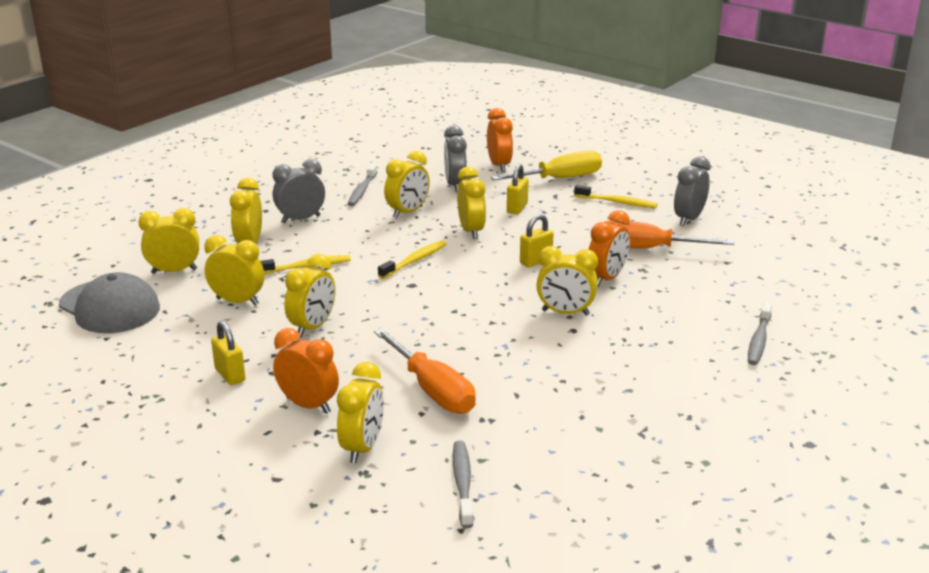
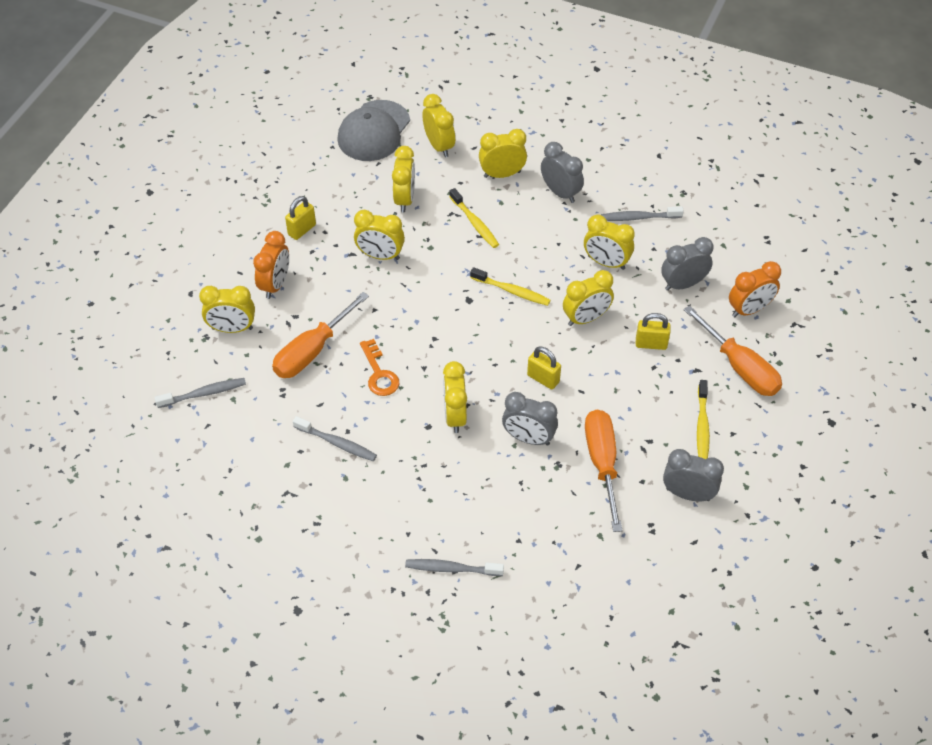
camera: 75 degrees right, 25 degrees up
(488, 349) = (379, 373): none -> orange key
(559, 179) = (739, 367): yellow screwdriver -> orange screwdriver
(578, 389) = (337, 443): none -> grey toothbrush
(606, 278) = (528, 438): orange clock -> grey clock

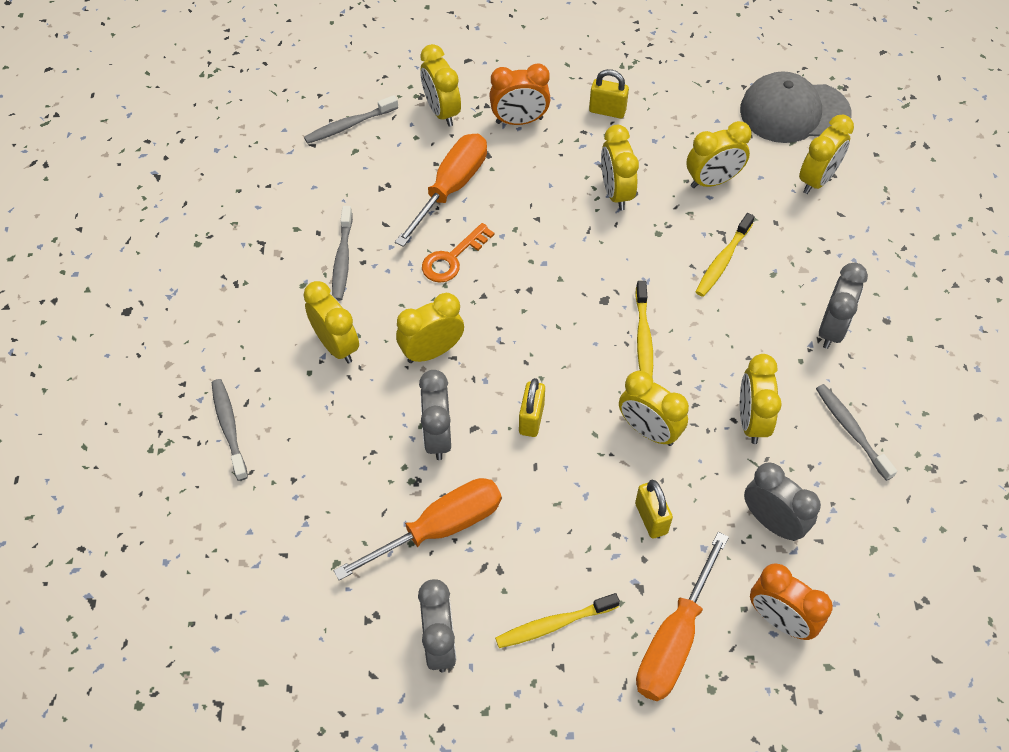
camera: 65 degrees right, 5 degrees up
(204, 393) = (349, 125): grey toothbrush -> grey toothbrush turned 105 degrees clockwise
(312, 350) = (451, 188): orange screwdriver -> orange screwdriver turned 105 degrees clockwise
(502, 174) = (818, 258): yellow clock -> yellow clock (336, 345)

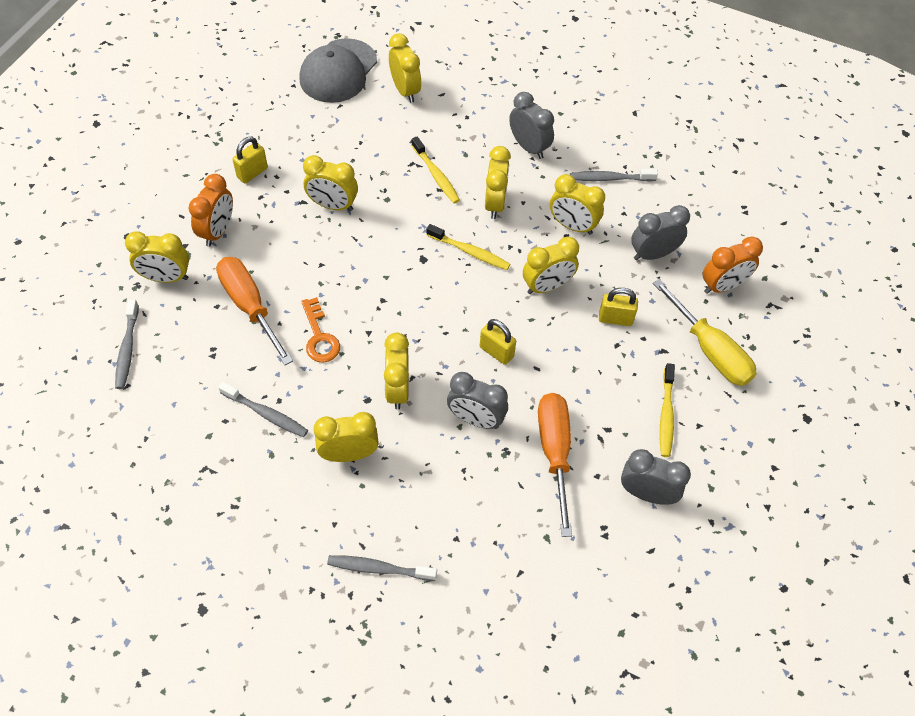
camera: 65 degrees left, 0 degrees up
(674, 639) = (709, 349): orange screwdriver -> yellow screwdriver
(712, 181) = (364, 145): yellow clock -> yellow clock (495, 203)

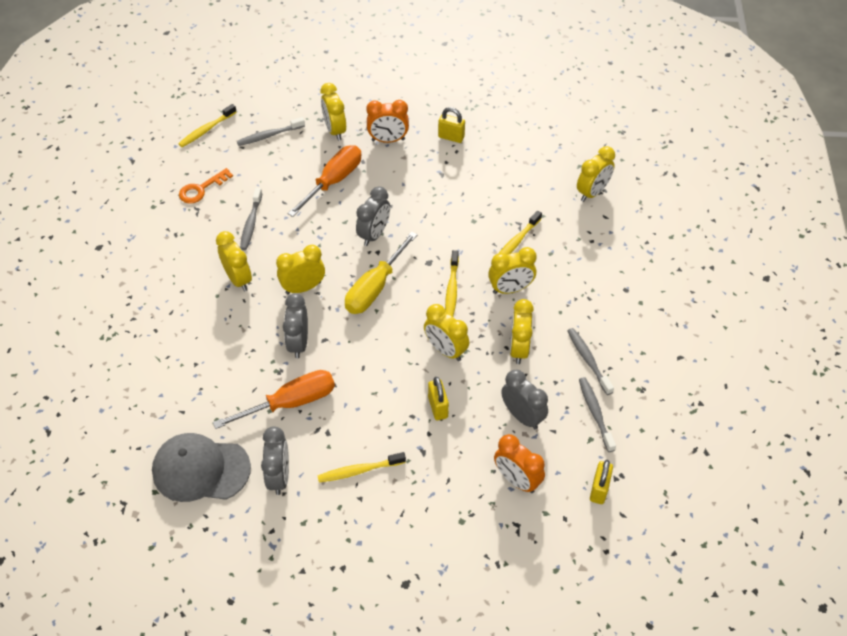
camera: 70 degrees right, 5 degrees down
(67, 418) = (206, 130): none -> yellow toothbrush
(319, 337) = (327, 228): orange key -> orange key (201, 189)
(333, 205) = (448, 192): yellow clock -> none
(338, 71) = (583, 146): grey cap -> grey cap (200, 469)
(379, 568) = (157, 327): grey toothbrush -> grey toothbrush (595, 413)
(496, 352) = (365, 336): yellow padlock -> yellow padlock (599, 489)
(529, 147) = (586, 292): grey clock -> grey clock (374, 234)
(709, 349) = (441, 486): yellow screwdriver -> yellow screwdriver (375, 287)

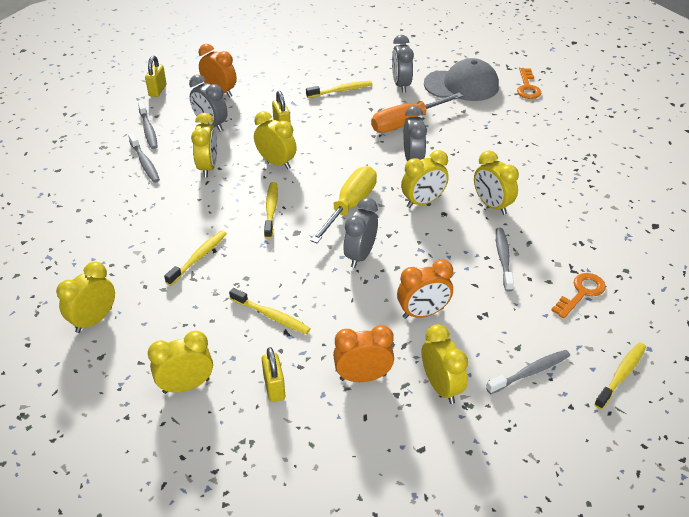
camera: 175 degrees right, 10 degrees down
(118, 458) = (527, 87): none -> orange key
(333, 182) = (423, 313): orange screwdriver -> orange clock
(451, 137) = (274, 388): yellow padlock -> yellow padlock turned 60 degrees clockwise
(452, 187) = (271, 316): none -> yellow toothbrush
(510, 289) = (210, 213): yellow clock -> yellow clock (186, 386)

